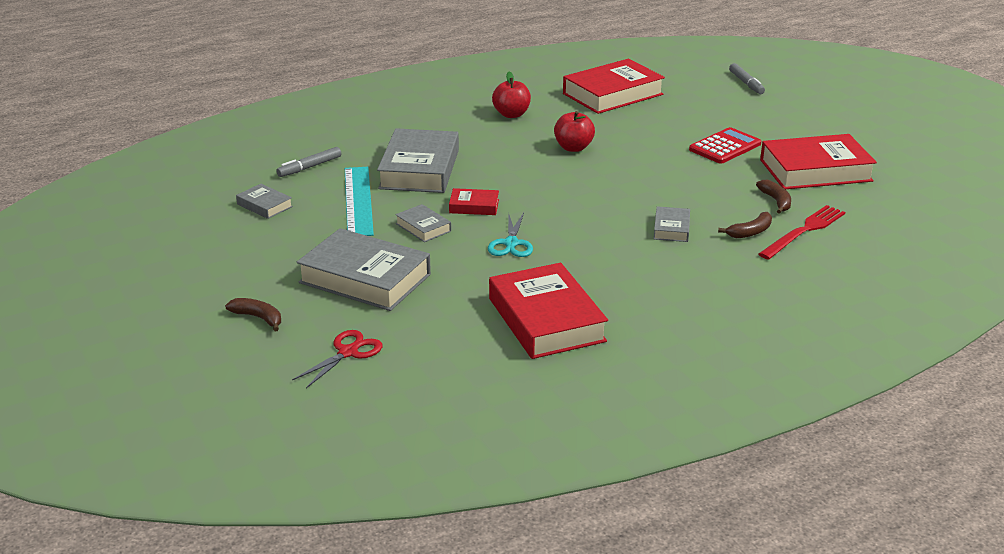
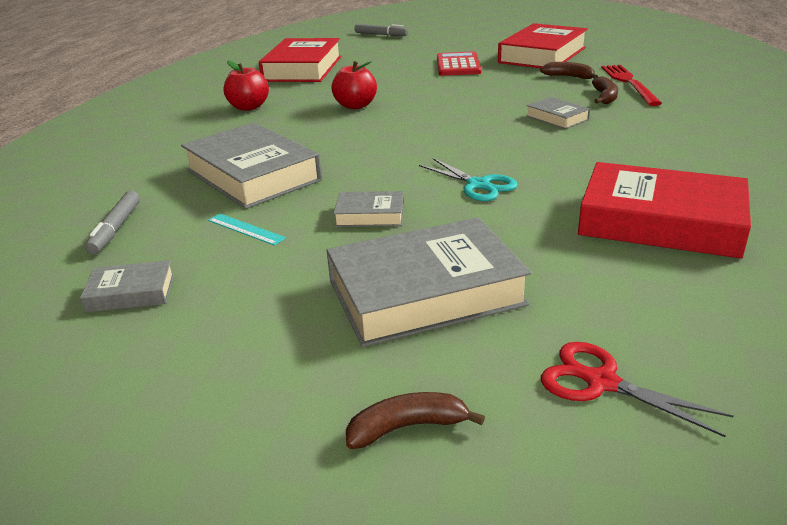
camera: 45 degrees left, 0 degrees up
(348, 352) = (601, 382): red scissors -> red scissors turned 45 degrees counterclockwise
(358, 201) = (245, 229): turquoise ruler -> turquoise ruler, size x0.46
(474, 206) = (375, 176): red book -> none

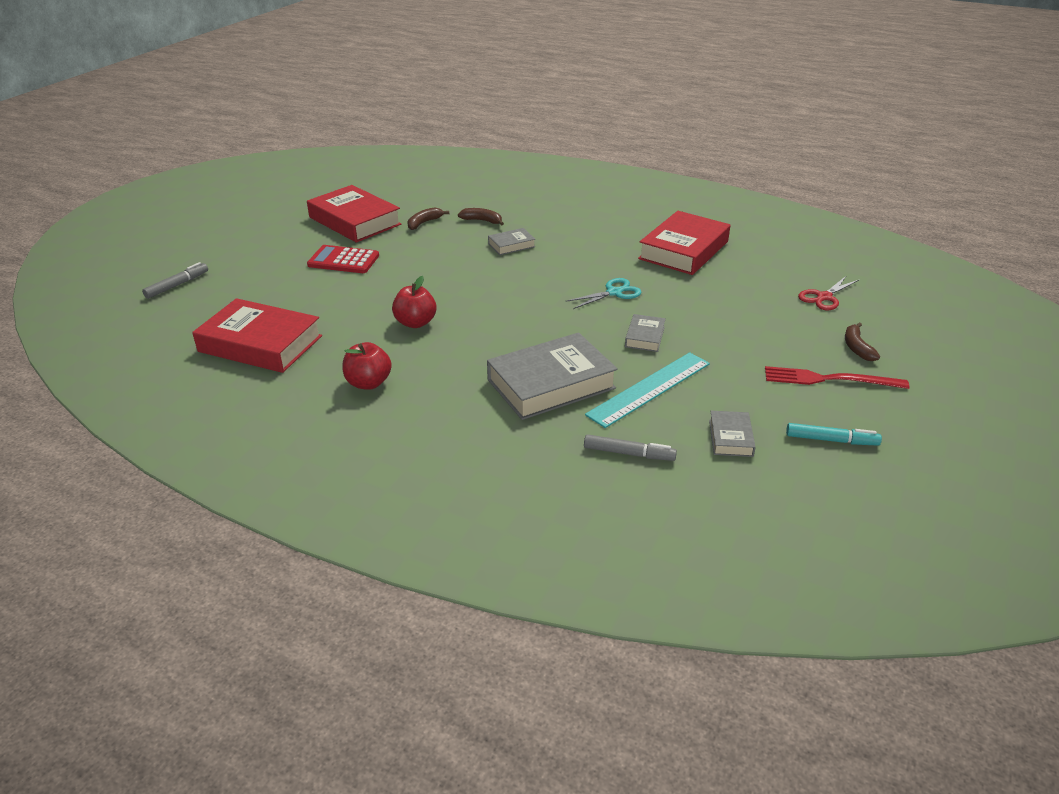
camera: 80 degrees left, 5 degrees up
(105, 387) = (831, 440): none -> turquoise marker
(245, 229) = (650, 389): turquoise ruler -> turquoise ruler, size x2.17
(425, 292) = (746, 329): grey book -> none
(629, 83) = (459, 206): red fork -> red fork (829, 379)

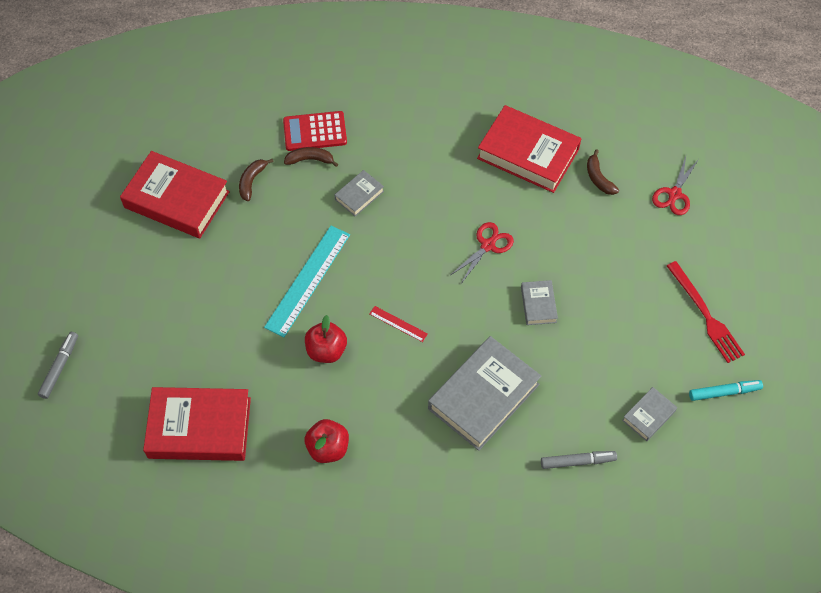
camera: 20 degrees left, 25 degrees up
(343, 260) = (204, 273): red calculator -> red calculator (315, 131)
(495, 321) = (398, 324): none -> red ruler
(614, 292) = (488, 245): turquoise scissors -> red scissors
(650, 389) = (566, 375): turquoise ruler -> turquoise ruler (308, 280)
(683, 250) = (528, 154): red book -> red book turned 75 degrees counterclockwise
(730, 438) = (648, 416): grey book -> grey book turned 60 degrees clockwise
(829, 379) = (705, 315): red fork -> red fork turned 105 degrees counterclockwise
(857, 348) = (718, 262): brown banana -> brown banana (598, 178)

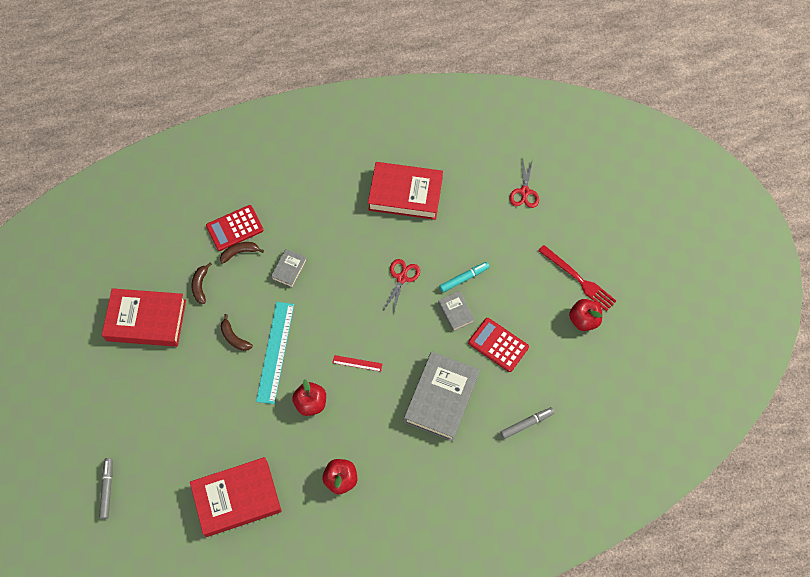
camera: 20 degrees left, 5 degrees up
(576, 358) = (498, 345): none -> red calculator
(598, 178) = (465, 197): brown banana -> brown banana (234, 338)
(648, 416) = (564, 371): grey book -> none
(694, 364) = (583, 320): none -> red apple
(724, 392) = (611, 334): turquoise marker -> turquoise marker (464, 278)

